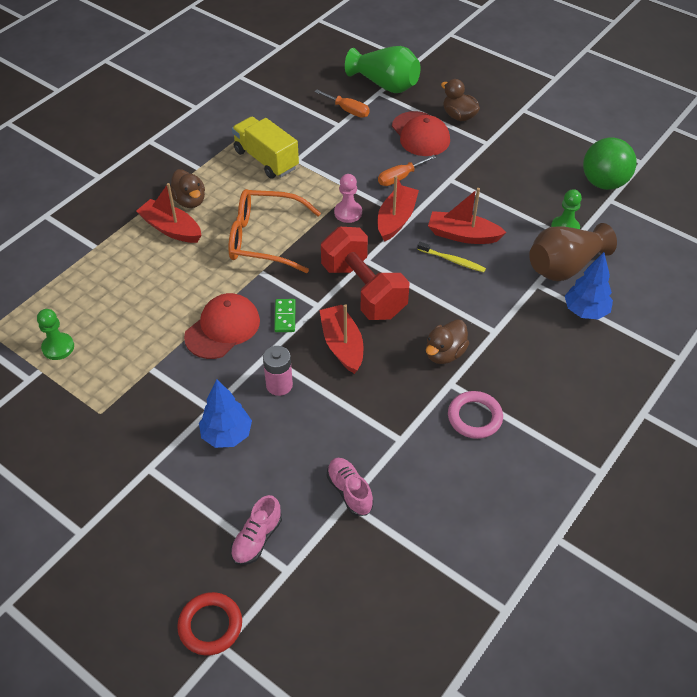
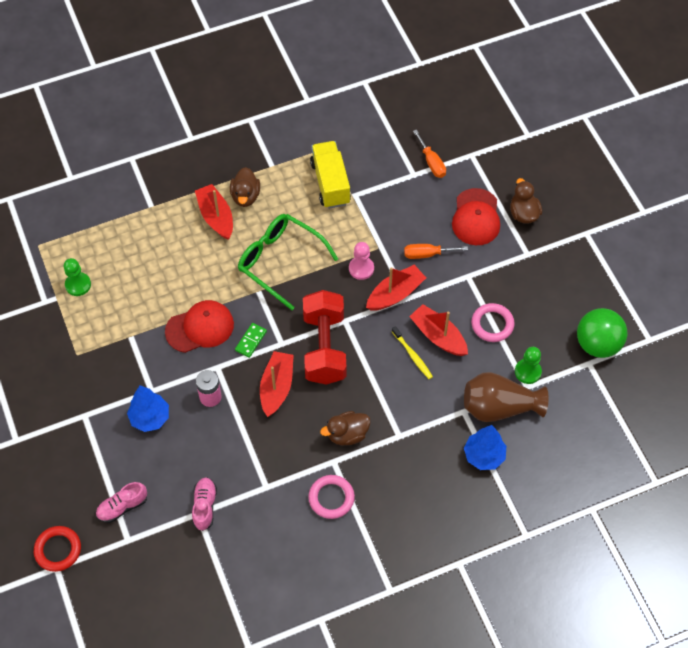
camera: 30 degrees right, 10 degrees up
(264, 239) = (280, 261): orange glasses -> green glasses
(385, 84) = (483, 148): green vase -> none
(503, 206) = (492, 324): none -> pink ring

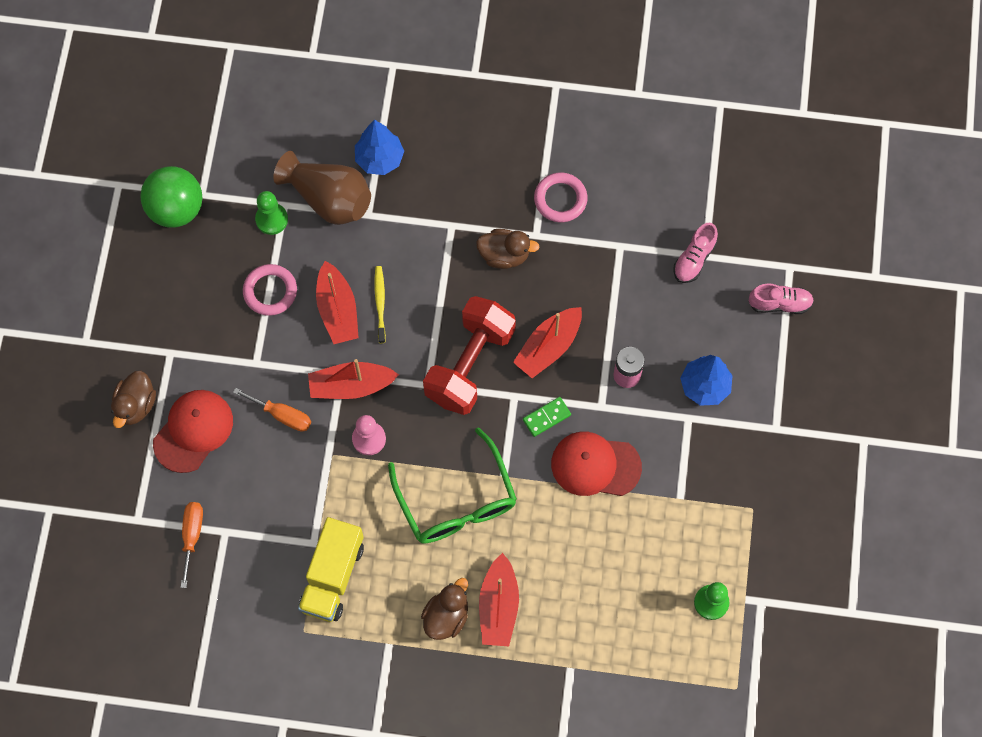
camera: 150 degrees left, 10 degrees up
(58, 550) = (866, 294): red ring -> none

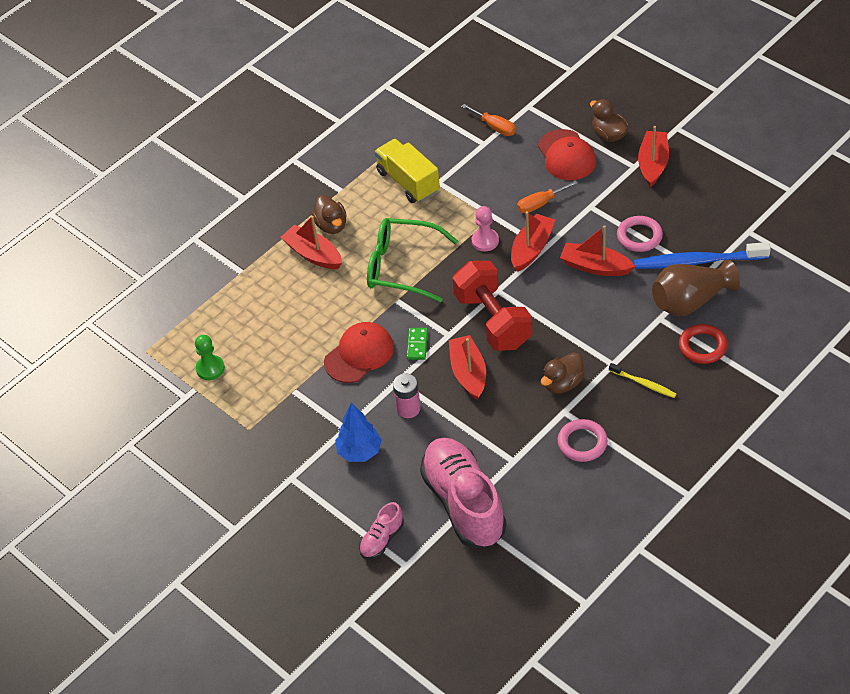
camera: 130 degrees right, 20 degrees down
(155, 335) = (653, 164): none -> red boat
(176, 209) = (746, 213): green ball -> none
(271, 219) = (697, 261): green pawn -> blue toothbrush
(379, 159) = (702, 346): blue tree -> red ring
(380, 303) = (581, 292): yellow toothbrush -> yellow toothbrush (643, 384)
(694, 259) = (464, 503): pink shoe -> pink shoe, size x2.22

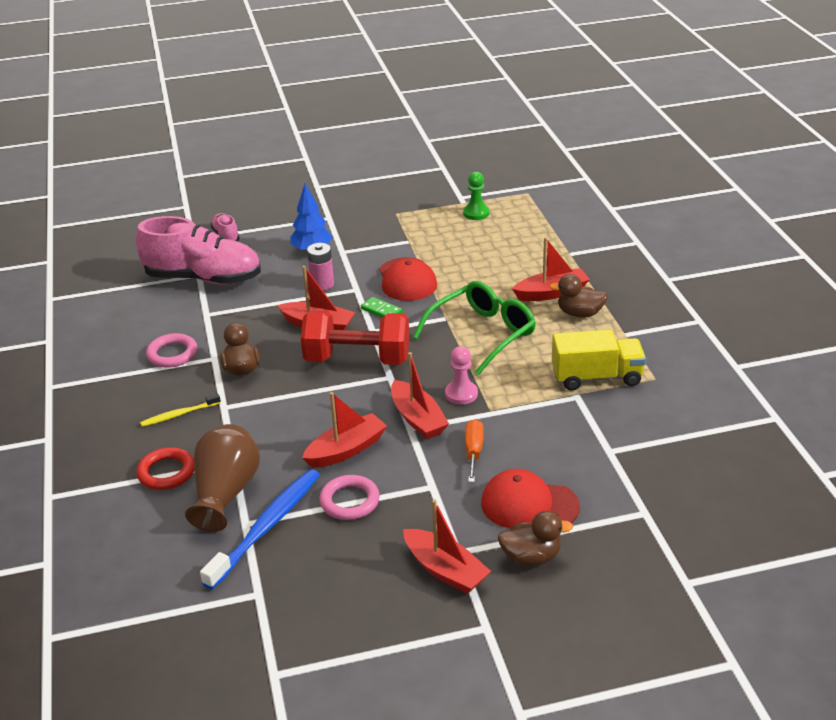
camera: 120 degrees right, 15 degrees down
(494, 127) = (630, 470): orange screwdriver -> none

